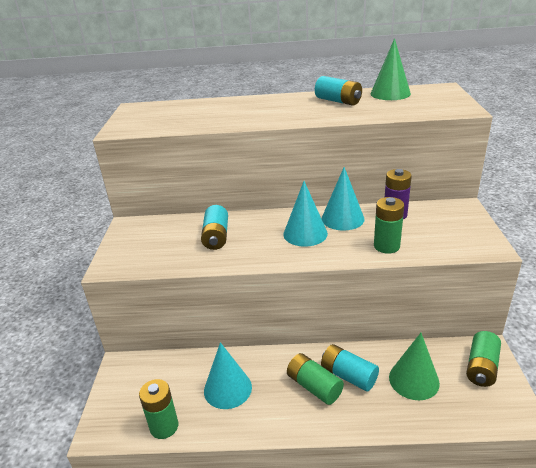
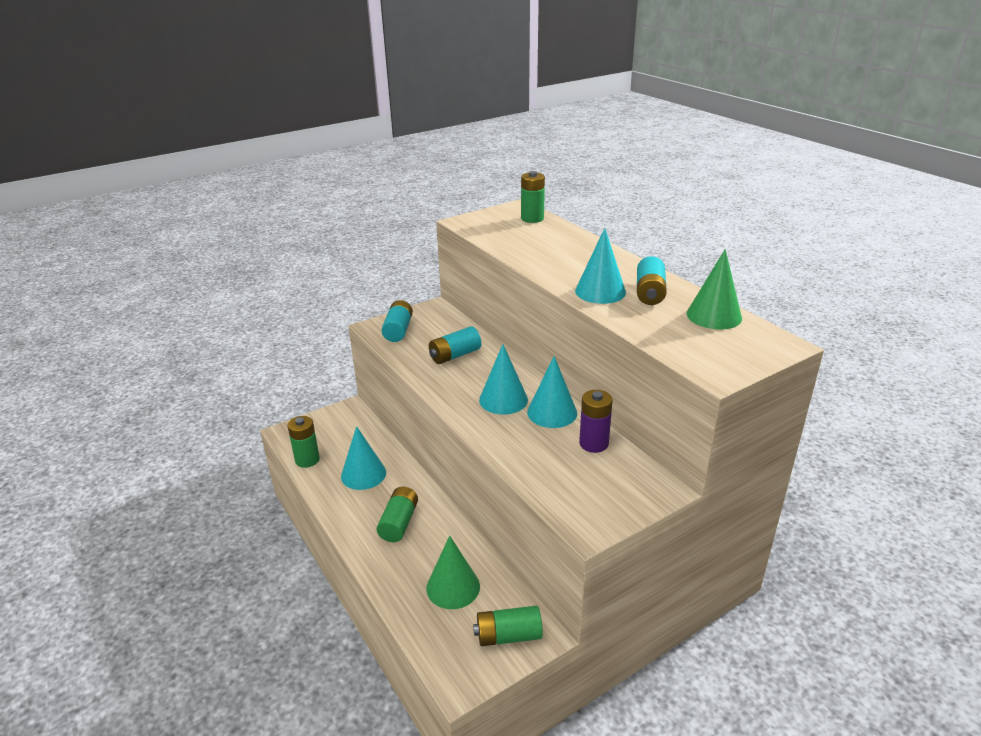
camera: 55 degrees right, 0 degrees up
(316, 113) = (600, 291): none -> turquoise cone
(348, 375) = (427, 540): turquoise battery -> turquoise battery (398, 330)
(386, 246) = (525, 455): green battery -> green battery (532, 218)

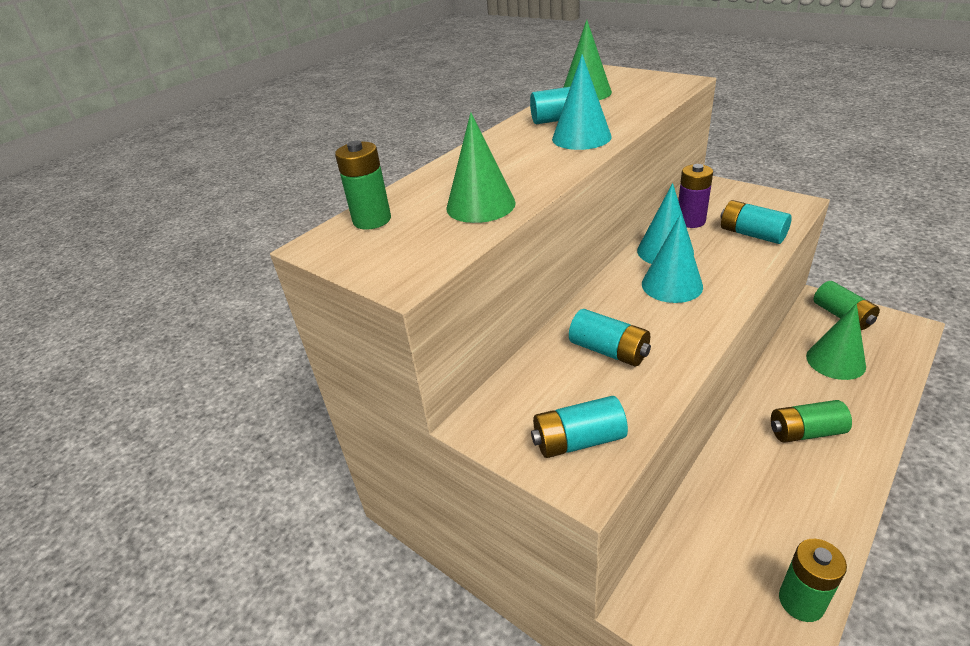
camera: 105 degrees left, 5 degrees up
(363, 474) = (766, 506): turquoise cone -> none
(521, 245) = (480, 205): none -> green cone
(547, 468) = (752, 234): none -> turquoise battery

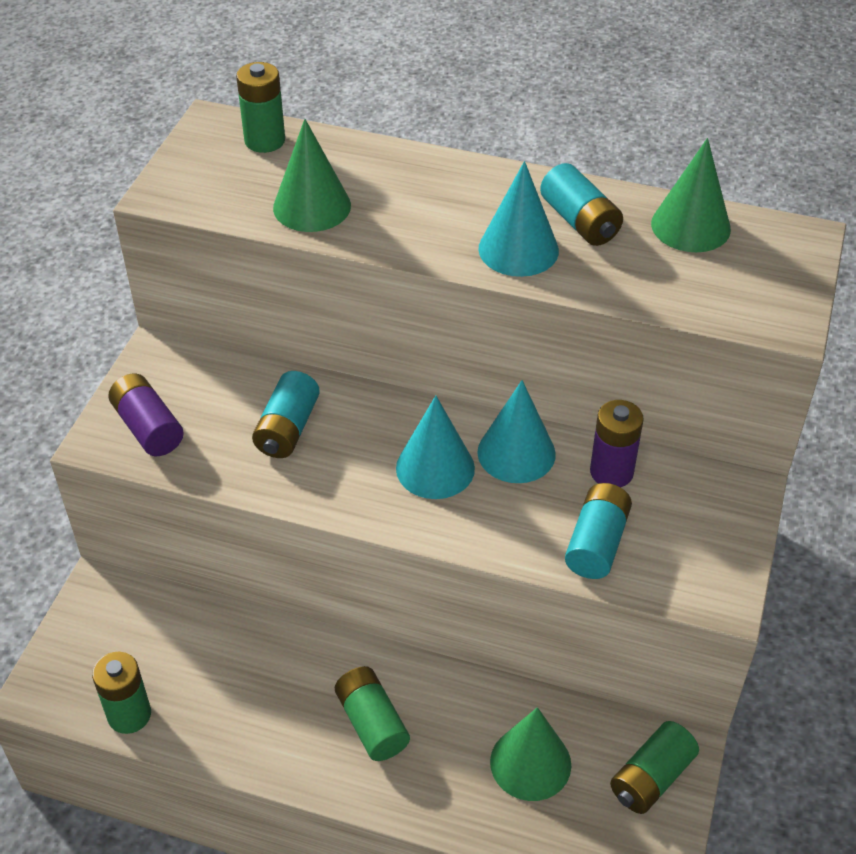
camera: 65 degrees right, 10 degrees up
(578, 440) = (148, 428): turquoise battery -> purple battery

